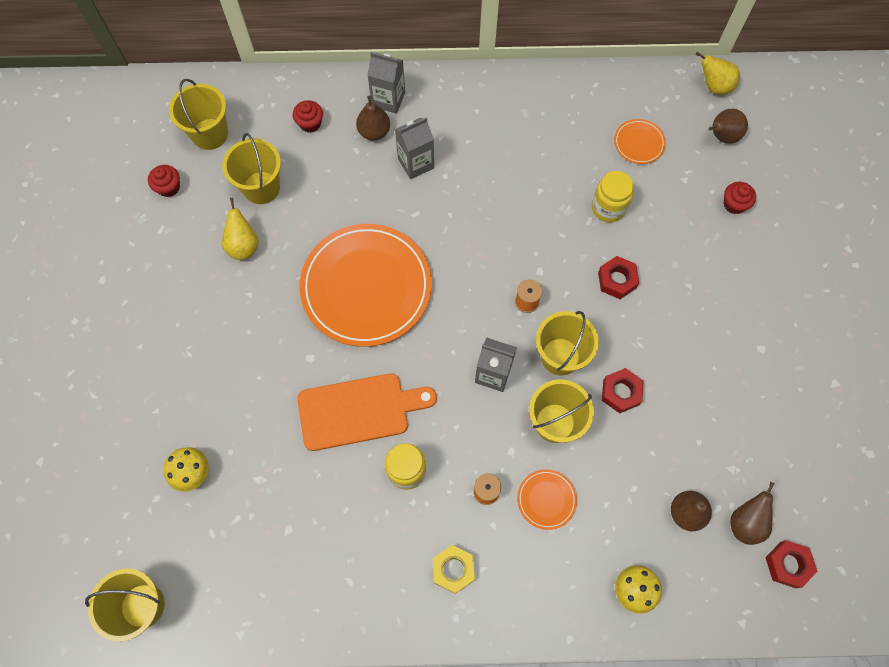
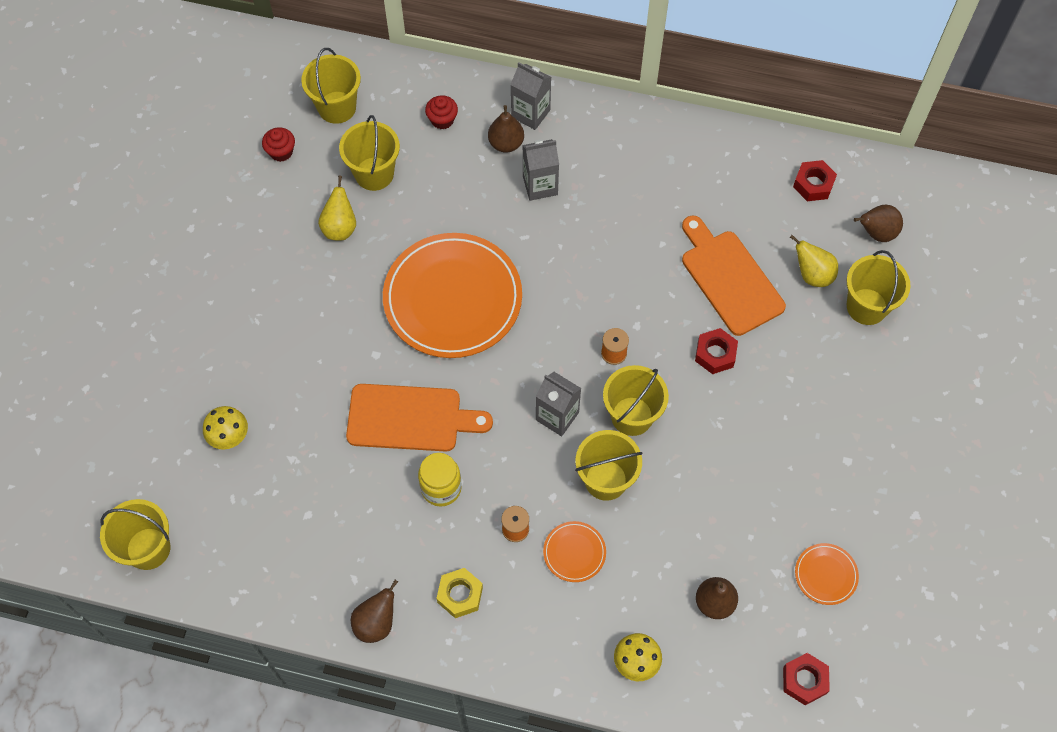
camera: 15 degrees right, 5 degrees down
(608, 208) = (729, 278): yellow jar -> orange cutting board
(621, 392) = (684, 467): red nut -> red nut (813, 184)
(639, 143) = (783, 219): orange plate -> orange plate (826, 575)
(714, 86) = (885, 178): yellow pear -> yellow pear (812, 275)
(734, 204) = (866, 306): red cupcake -> yellow bucket
(745, 522) = (773, 628): brown pear -> brown pear (376, 623)

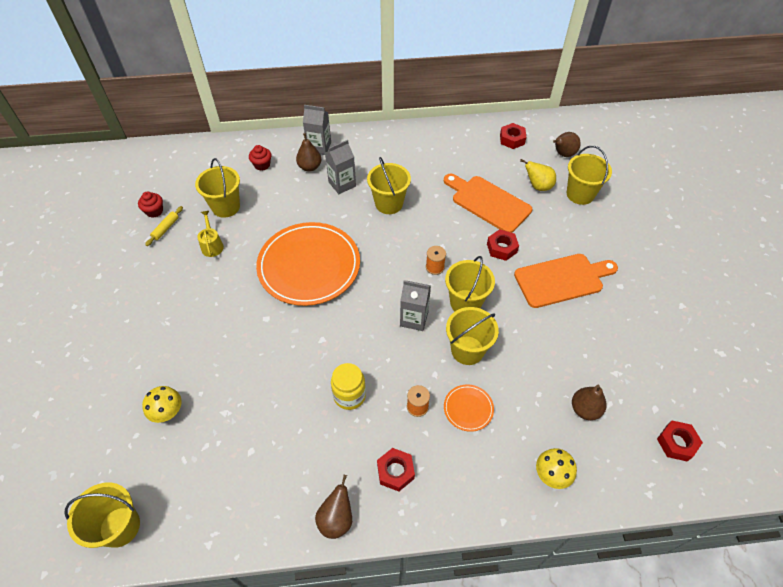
camera: 20 degrees left, 10 degrees down
(289, 183) = (166, 228): none -> yellow rolling pin
(337, 107) = (186, 176): yellow bucket -> yellow bucket (389, 204)
(340, 227) = (212, 245): yellow pear -> yellow watering can
(410, 418) = (307, 354): orange cutting board -> orange cutting board (562, 280)
(460, 595) = (395, 471): yellow nut -> red nut
(826, 575) = (648, 363): orange plate -> none

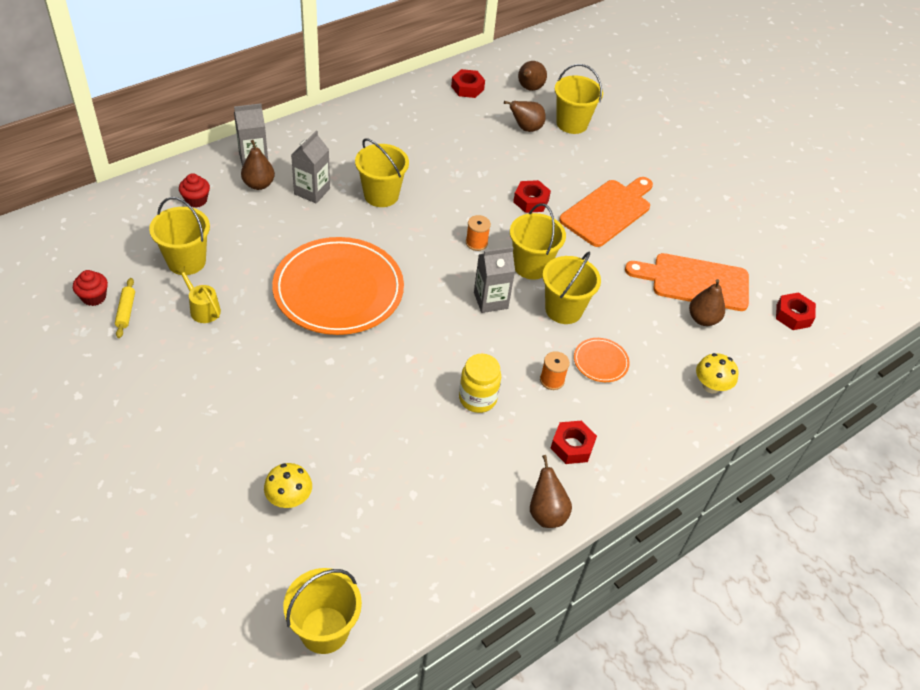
camera: 35 degrees left, 5 degrees down
(488, 202) = (486, 160): orange cutting board -> orange cutting board (694, 281)
(538, 186) = (526, 128): yellow pear -> brown pear

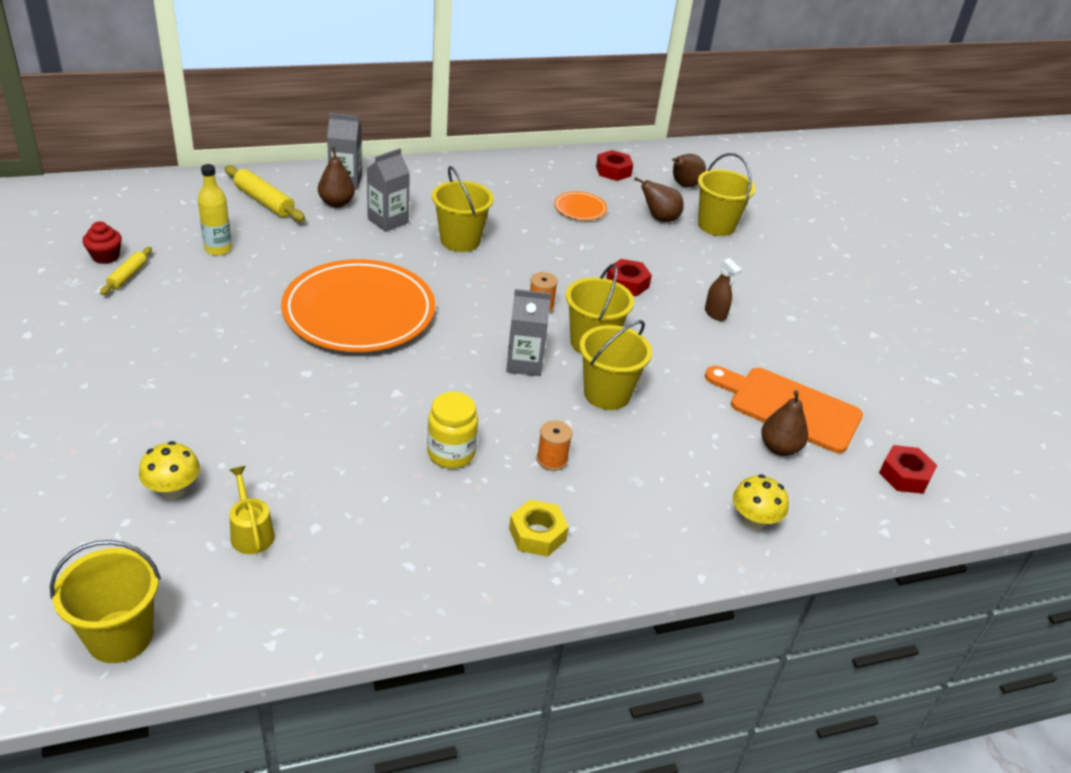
camera: 20 degrees right, 10 degrees down
(186, 261) = (218, 249): yellow bucket -> yellow bottle
(196, 200) = (264, 201): red cupcake -> yellow rolling pin
(202, 309) = (205, 293): yellow watering can -> yellow watering can (251, 532)
(546, 513) = (463, 596): brown pear -> none
(572, 446) = (537, 534): red nut -> yellow nut
(600, 362) = (623, 457): orange plate -> orange plate (580, 208)
(608, 211) = (715, 314): orange cutting board -> brown spray bottle

